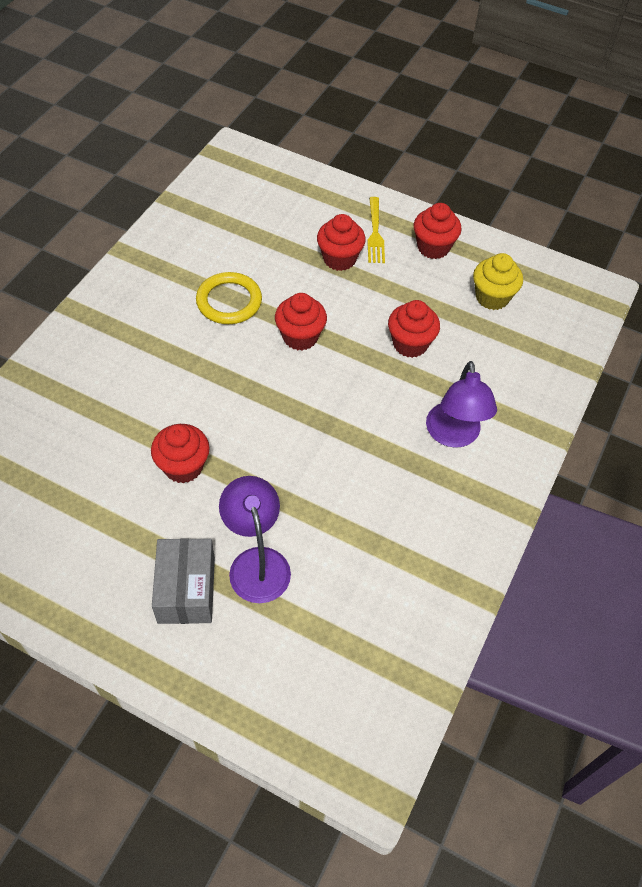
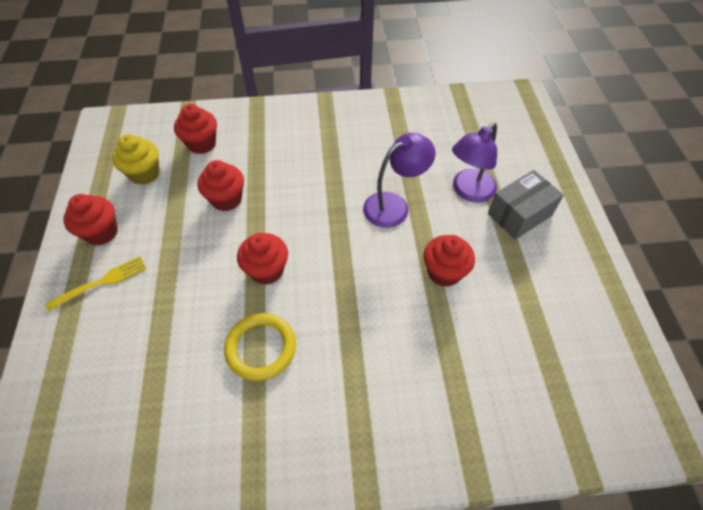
camera: 120 degrees left, 0 degrees up
(339, 259) = (153, 292): red cupcake -> red cupcake (202, 144)
(453, 435) = (294, 144): purple lamp -> purple lamp (394, 205)

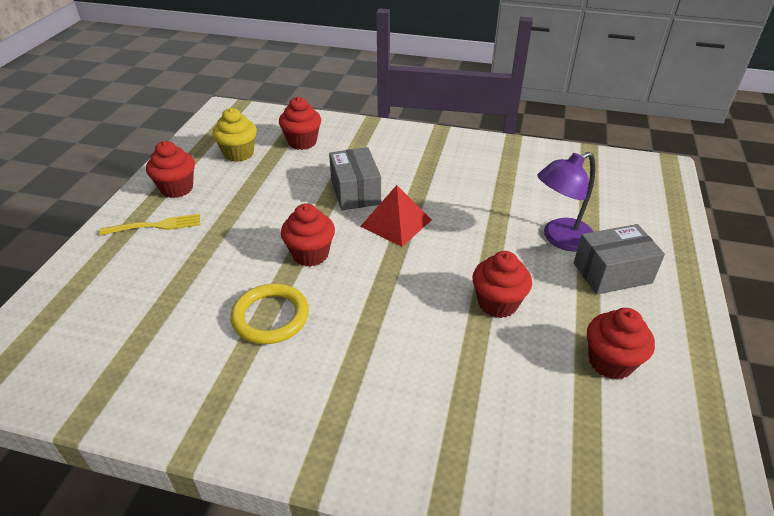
camera: 20 degrees right, 15 degrees down
(226, 199) = (302, 189): red cupcake -> red cupcake (610, 362)
(277, 189) = (355, 192): none -> grey box
(328, 214) = (396, 223): none -> red pyramid
(394, 205) = (469, 232): purple lamp -> none

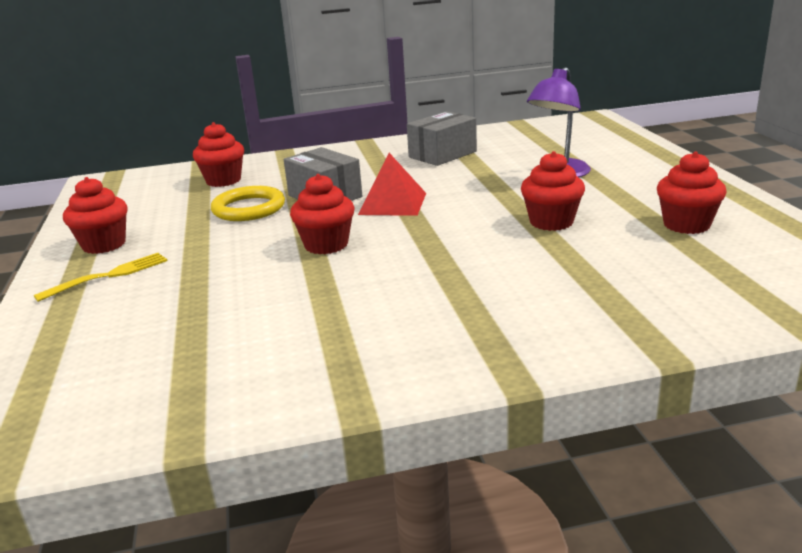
camera: 25 degrees left, 15 degrees down
(239, 154) = (155, 204): yellow cupcake -> none
(270, 317) = (333, 294): yellow ring -> yellow ring (249, 208)
(612, 273) = (625, 180): grey box -> grey box (442, 154)

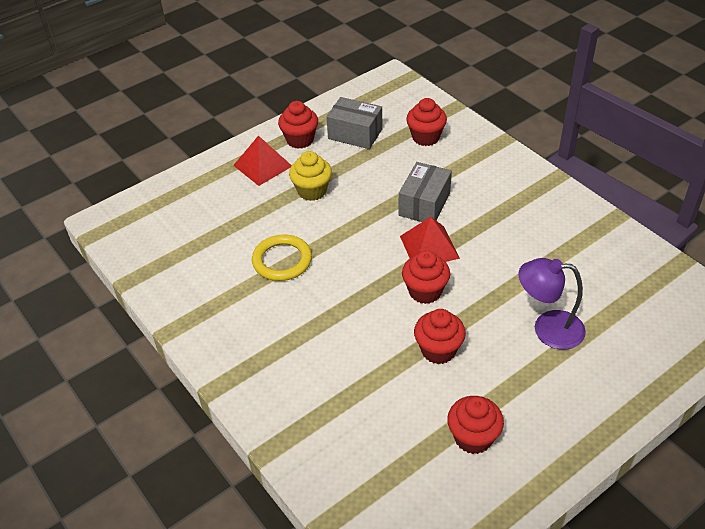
camera: 65 degrees right, 20 degrees up
(108, 276) = (263, 165): yellow fork -> red pyramid
(210, 251) = (312, 191): none -> yellow cupcake
(249, 208) = (383, 175): yellow ring -> yellow ring (282, 260)
(326, 245) = (344, 241): red cupcake -> red cupcake (425, 291)
(442, 154) = (553, 238): grey box -> grey box (355, 134)

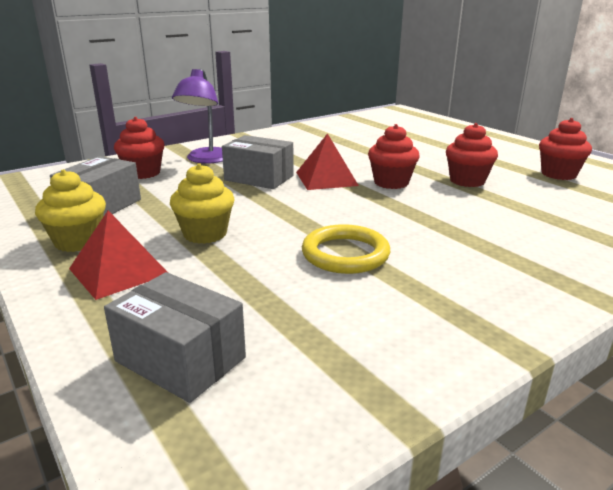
camera: 90 degrees left, 20 degrees down
(179, 205) = (180, 359): none -> grey box
(300, 140) = (78, 242): red cupcake -> yellow cupcake
(547, 329) = (426, 148): purple lamp -> purple lamp (206, 160)

